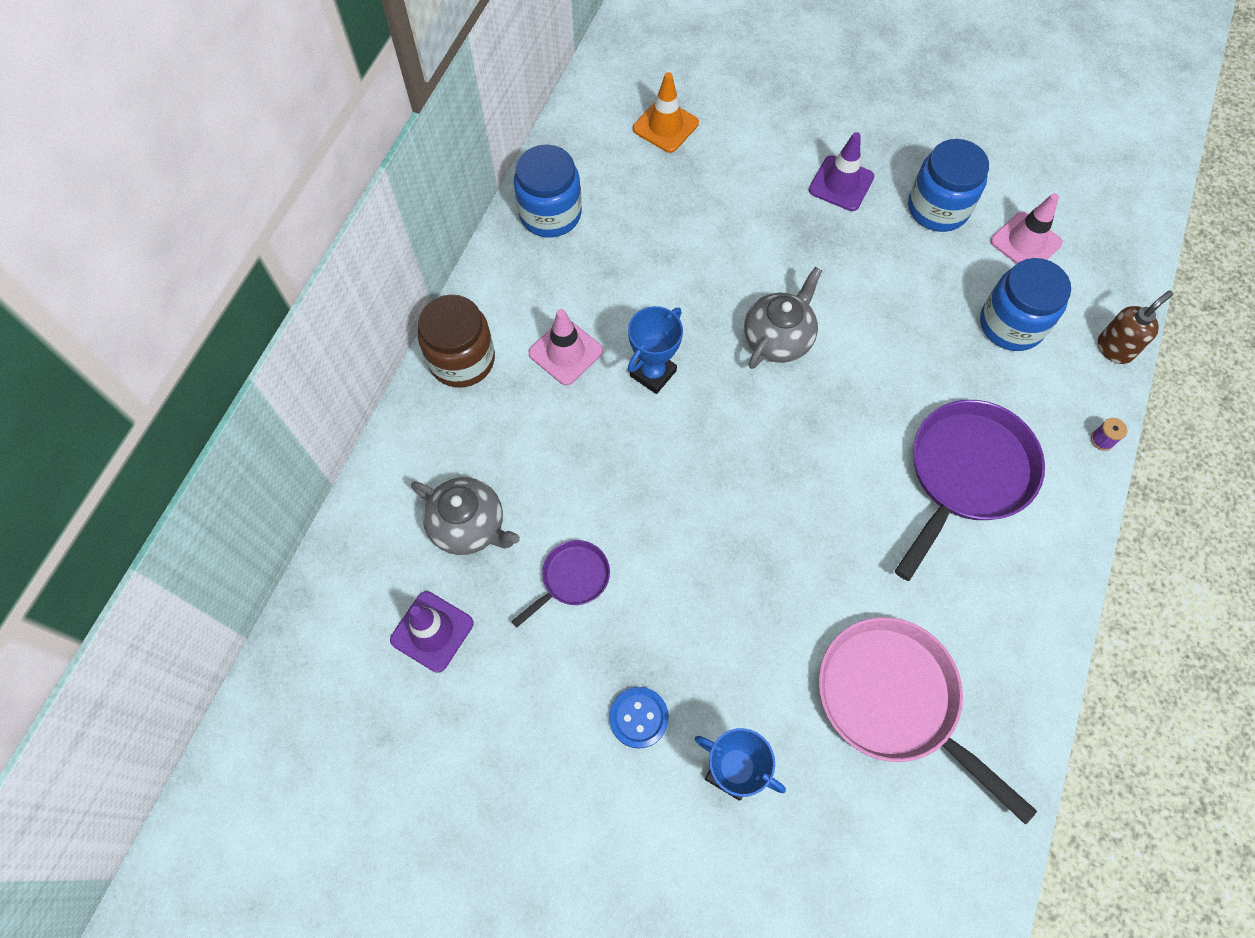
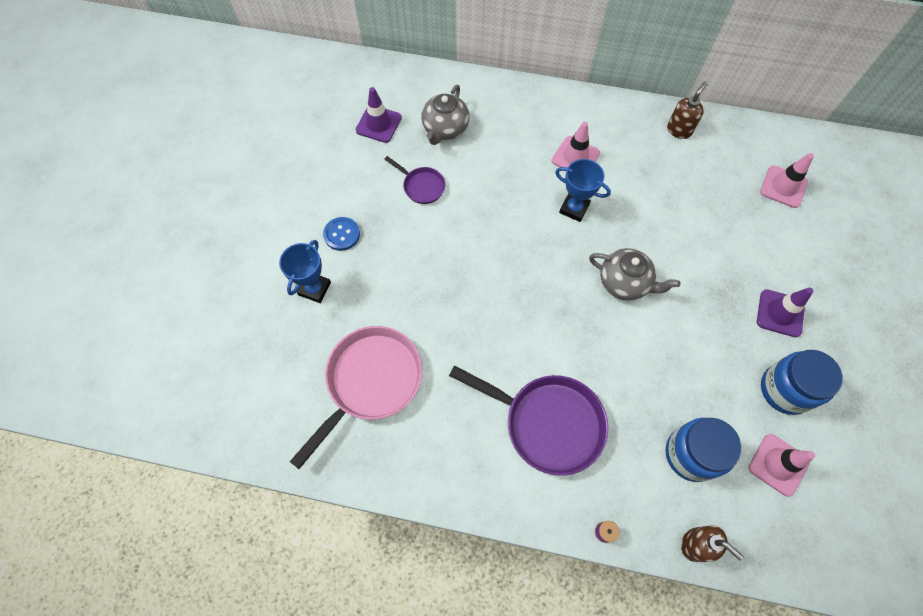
camera: 80 degrees right, 0 degrees up
(462, 360) = (554, 104): brown jar -> none
(550, 214) = (679, 130): blue jar -> brown soap dispenser
(665, 126) = (783, 187): orange traffic cone -> pink traffic cone

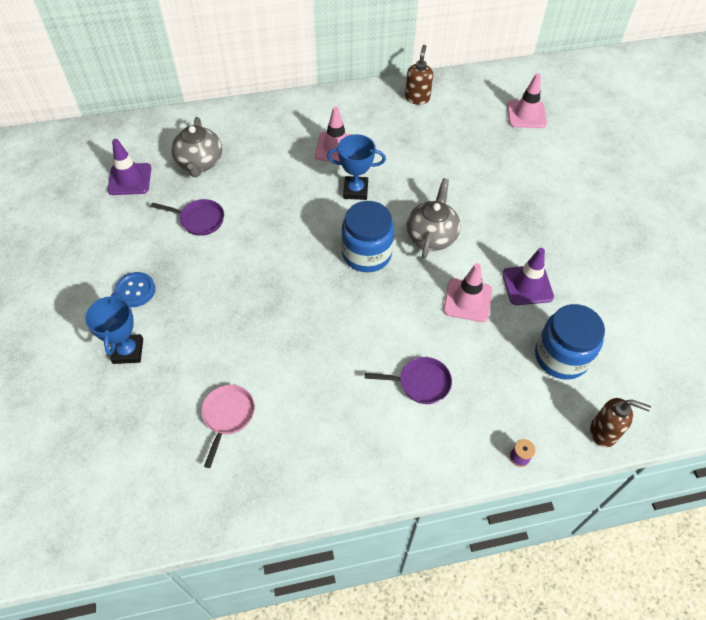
camera: 25 degrees left, 10 degrees down
(370, 382) = (228, 416): pink pan -> pink pan, size x0.50
(547, 423) = (420, 383): purple pan -> purple pan, size x0.50
(624, 282) = (431, 236): grey teapot -> grey teapot turned 75 degrees counterclockwise
(778, 464) = (636, 335): pink traffic cone -> pink traffic cone (467, 300)
(780, 313) = (574, 213): purple traffic cone -> purple traffic cone (527, 285)
(785, 389) = (610, 272): blue jar -> blue jar (366, 254)

